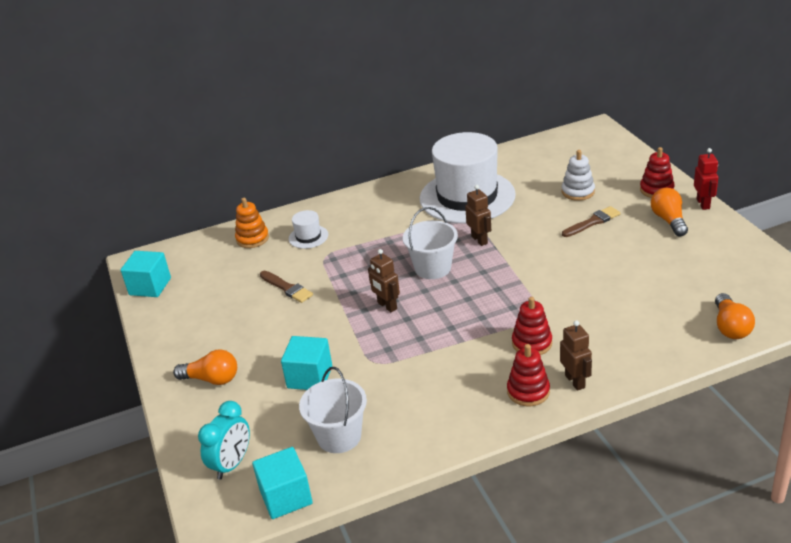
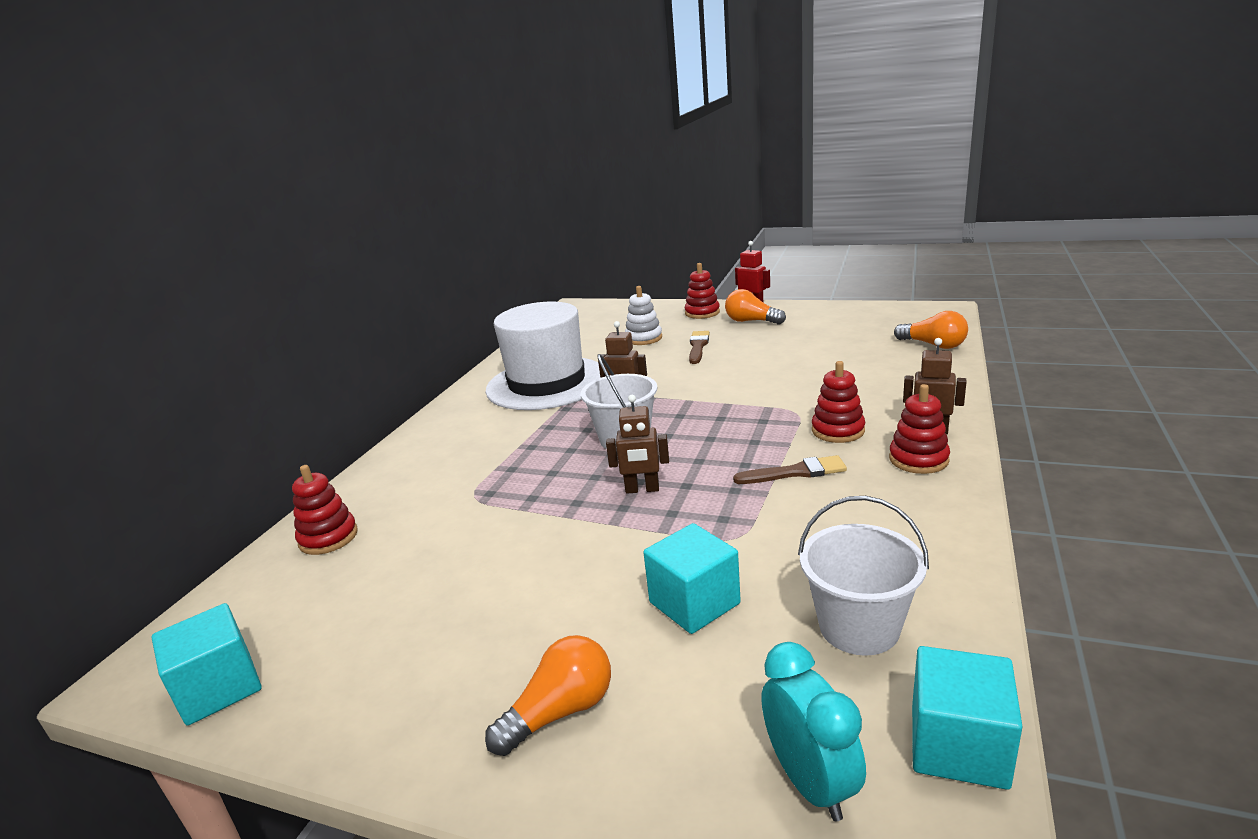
camera: 50 degrees left, 10 degrees down
(252, 239) = (328, 537): orange stacking toy -> red stacking toy
(287, 288) = (479, 549): brown brush -> brown brush (795, 472)
(308, 237) = (415, 494): white hat -> none

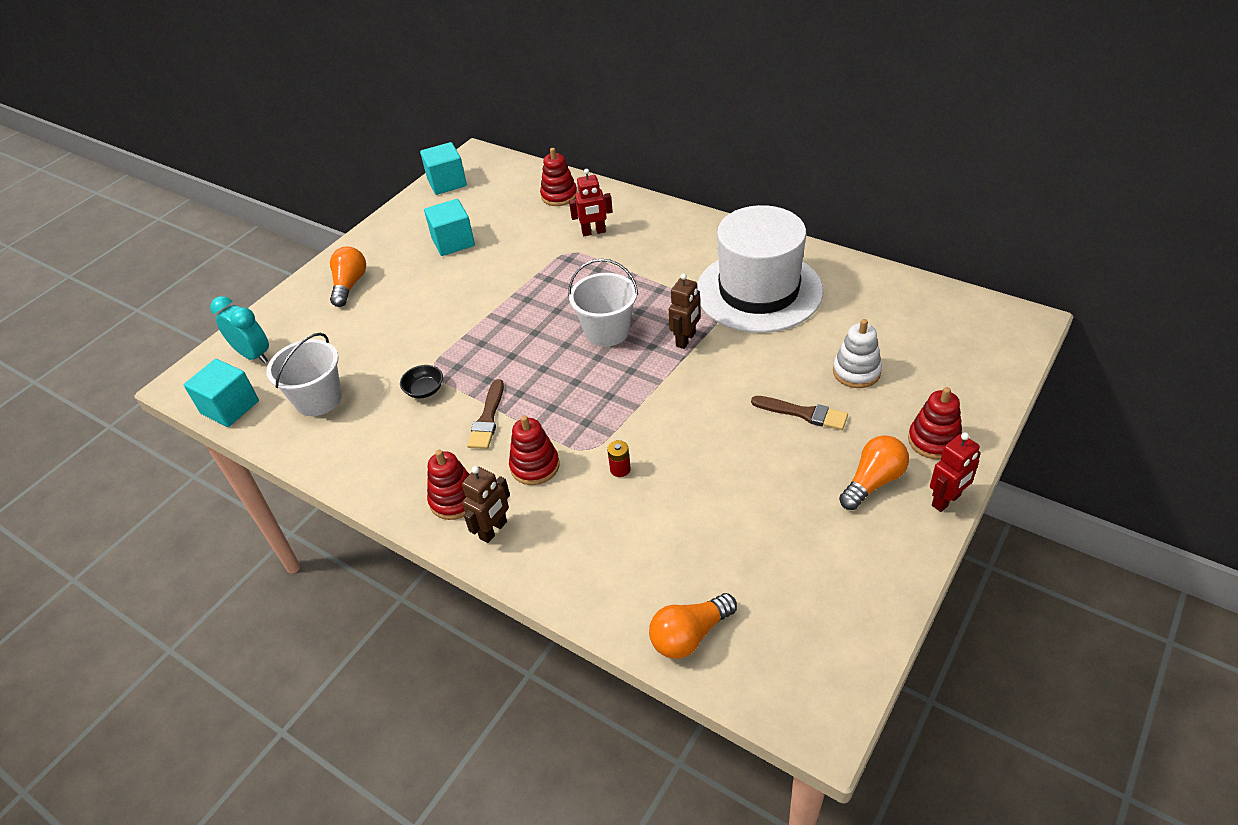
camera: 105 degrees right, 20 degrees up
(431, 488) = (593, 232): none -> red robot
(560, 712) = (350, 285): orange light bulb -> orange light bulb turned 150 degrees counterclockwise
(642, 489) = (521, 332): brown robot -> none
(694, 603) = (386, 339): turquoise cube -> turquoise cube (453, 242)
(778, 530) = (424, 390): none -> black bowl
(808, 394) = (620, 469): none -> red battery
(810, 782) = (254, 355): turquoise clock -> turquoise clock turned 135 degrees counterclockwise

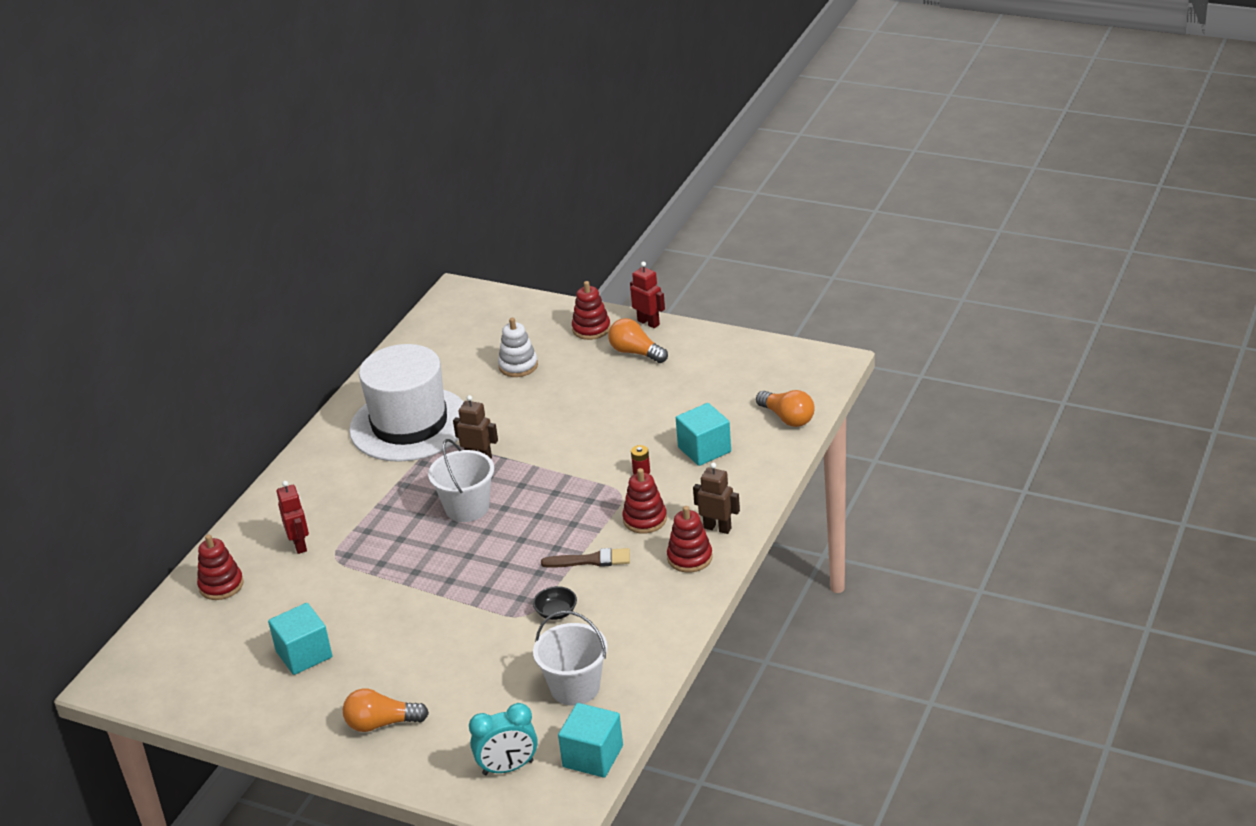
camera: 100 degrees left, 10 degrees down
(254, 355) = (508, 768): turquoise clock -> turquoise clock turned 135 degrees counterclockwise
(447, 182) = (169, 693): turquoise cube -> turquoise cube (704, 449)
(803, 413) = (568, 388): brown brush -> none

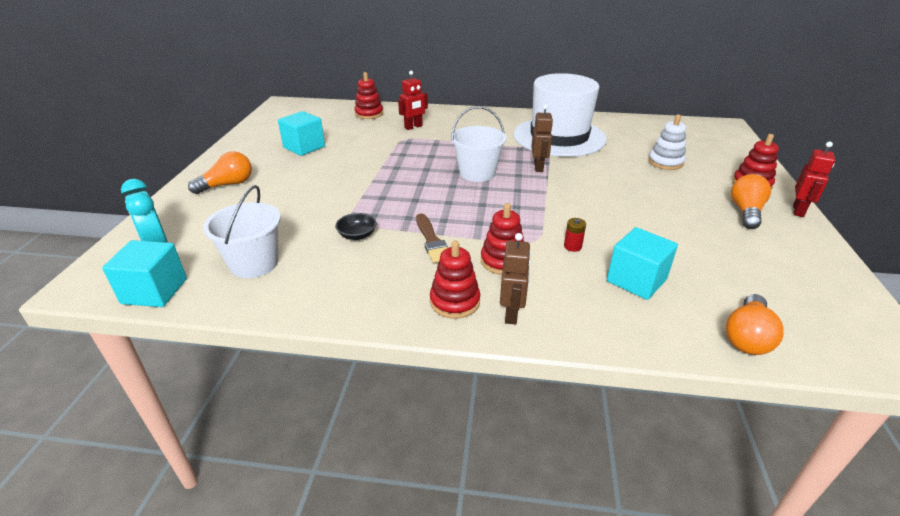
camera: 70 degrees right, 0 degrees up
(381, 723) = (227, 185): orange light bulb -> orange light bulb turned 75 degrees clockwise

